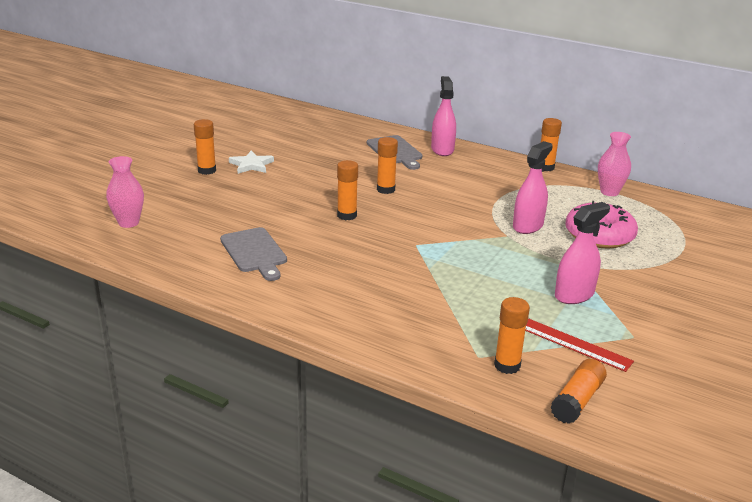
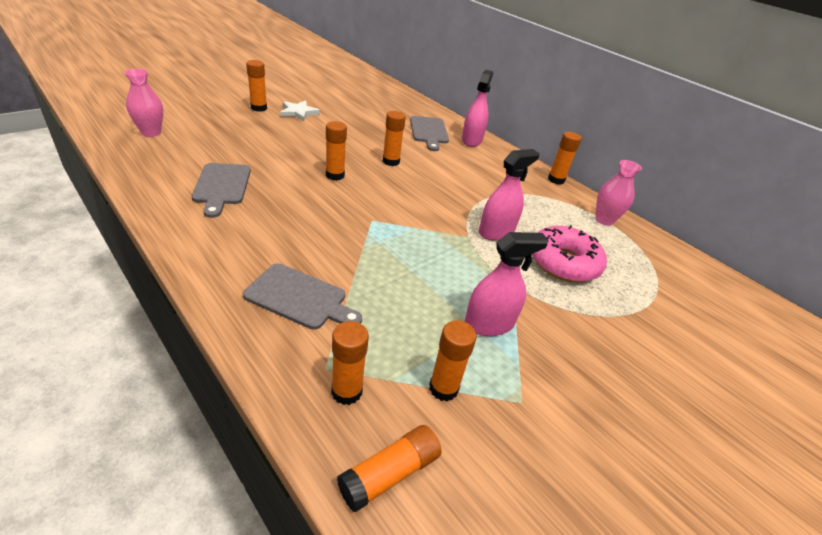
camera: 15 degrees right, 10 degrees up
(414, 318) = (300, 298): none -> grey cutting board
(573, 344) = (443, 388): red ruler -> orange glue stick

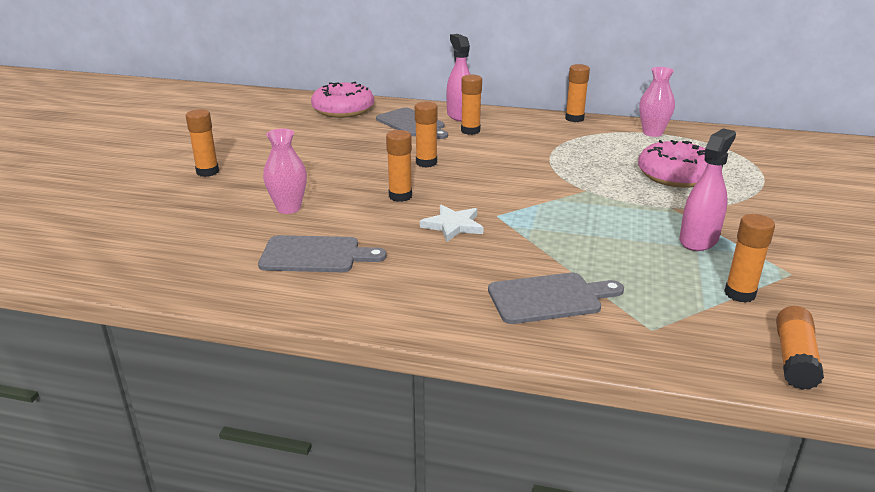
camera: 30 degrees left, 10 degrees down
(151, 133) = (135, 246): pink vase -> pink vase (288, 208)
(222, 186) = (315, 255): grey cutting board -> grey cutting board turned 45 degrees counterclockwise
(298, 112) = (258, 158): white star -> white star (453, 226)
(346, 391) = (690, 333): orange glue stick -> orange glue stick (470, 131)
(401, 104) = (343, 110): none -> pink donut
(496, 232) = (599, 177): pink spray bottle -> none

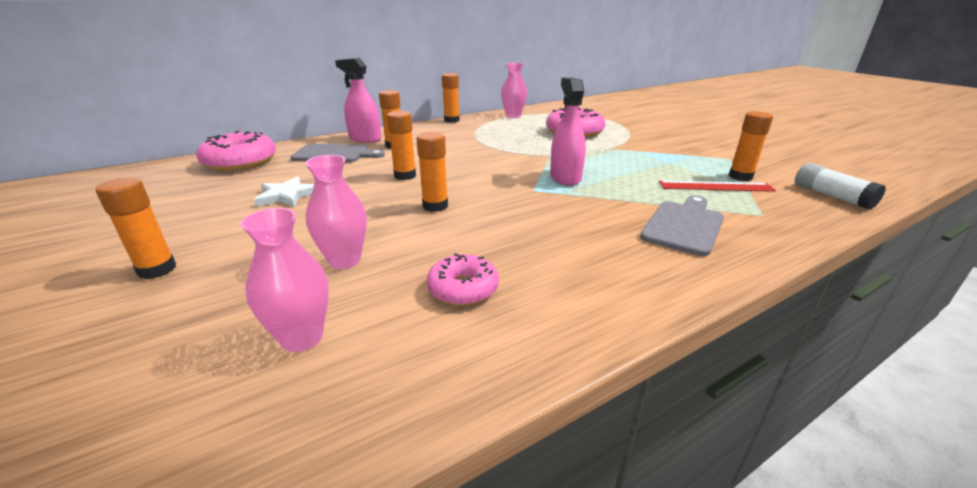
camera: 45 degrees left, 0 degrees up
(211, 238) = (302, 338): none -> pink vase
(315, 255) = (463, 288): grey cutting board -> pink donut
(453, 226) = (521, 209): white star -> white star (287, 195)
(679, 288) = (715, 186): none -> red ruler
(698, 240) = (661, 159): pink spray bottle -> pink spray bottle (565, 177)
(794, 359) = (831, 196): orange glue stick -> white glue stick

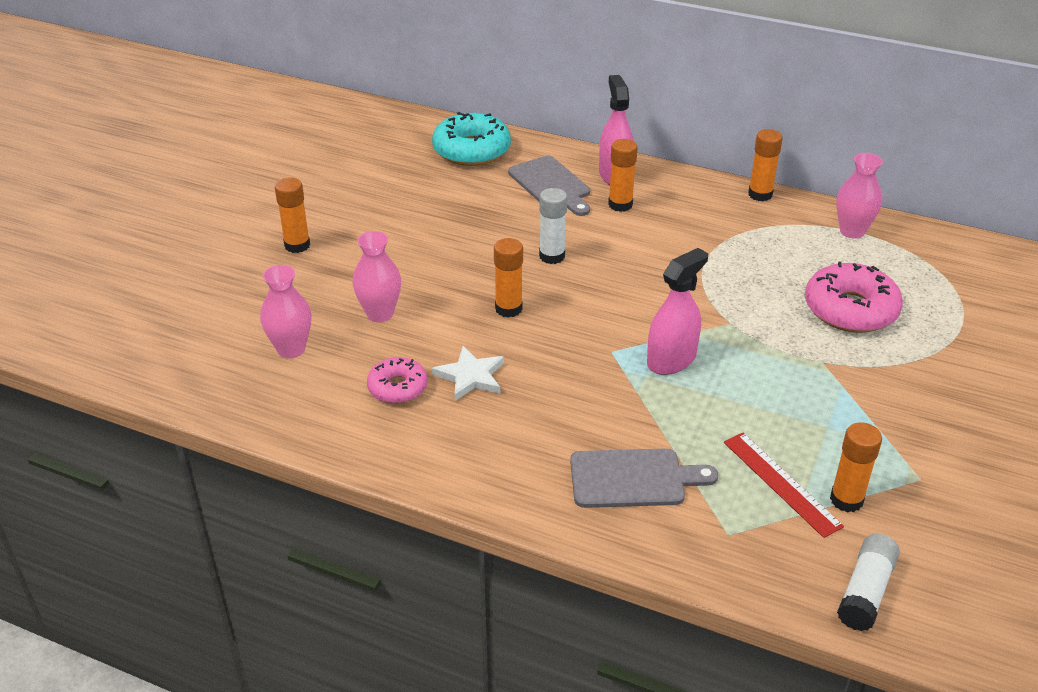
camera: 55 degrees right, 10 degrees up
(240, 162) = (471, 150): pink donut -> turquoise donut
(287, 195) = (441, 221): white star -> white star (470, 376)
(405, 176) = (552, 256): orange glue stick -> white glue stick

